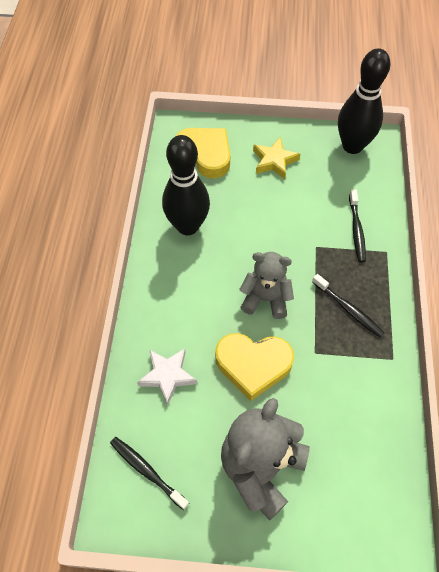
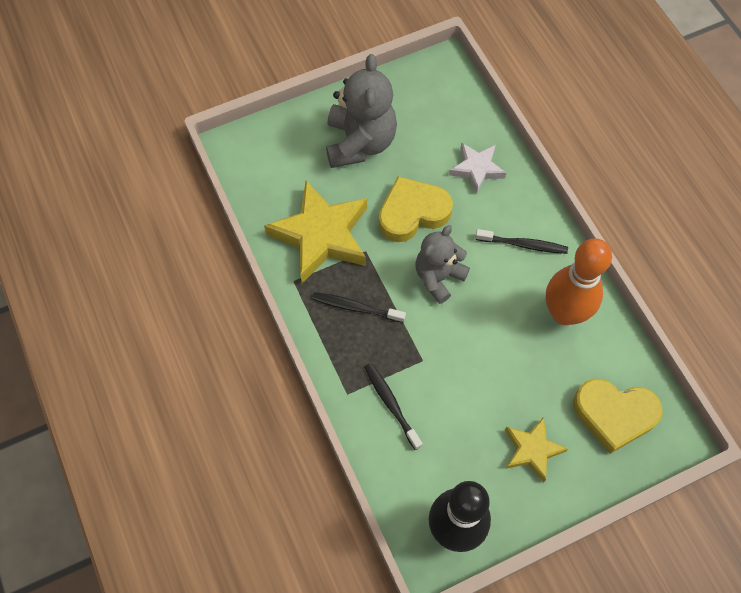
camera: 150 degrees right, 5 degrees up
(147, 471) = (442, 100): black toothbrush -> black toothbrush (523, 244)
(187, 226) = (564, 313): black bowling pin -> orange bowling pin
(265, 299) = (438, 277): grey teddy bear -> grey teddy bear turned 150 degrees clockwise
(348, 387) = (321, 235): none -> yellow star

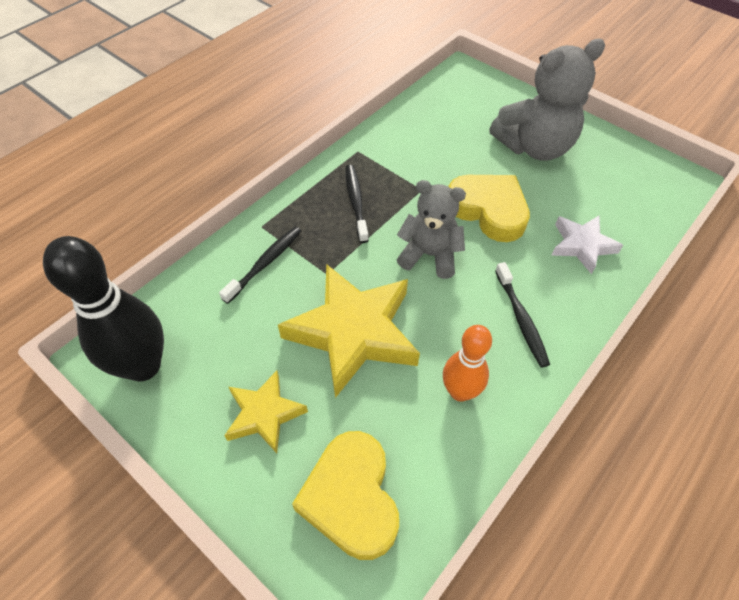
camera: 65 degrees right, 10 degrees down
(321, 235) = (416, 154): yellow star -> yellow star (353, 332)
(564, 313) = (460, 391): orange bowling pin -> orange bowling pin, size x0.61

